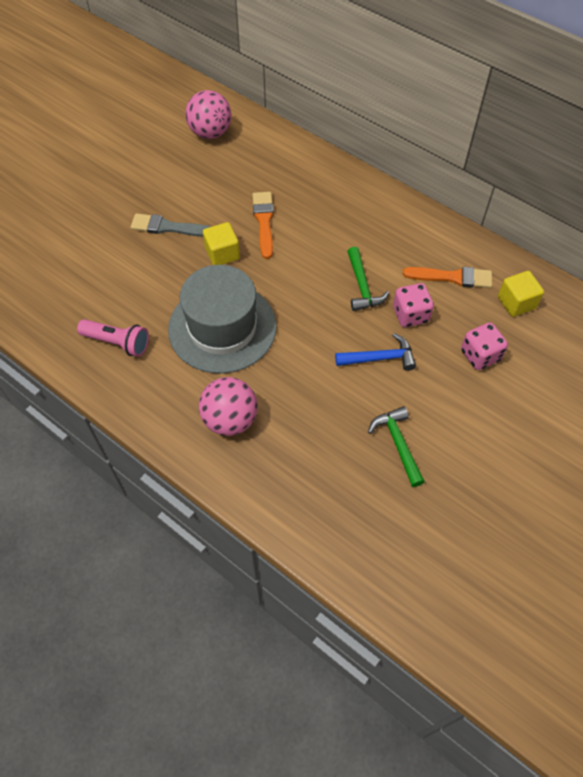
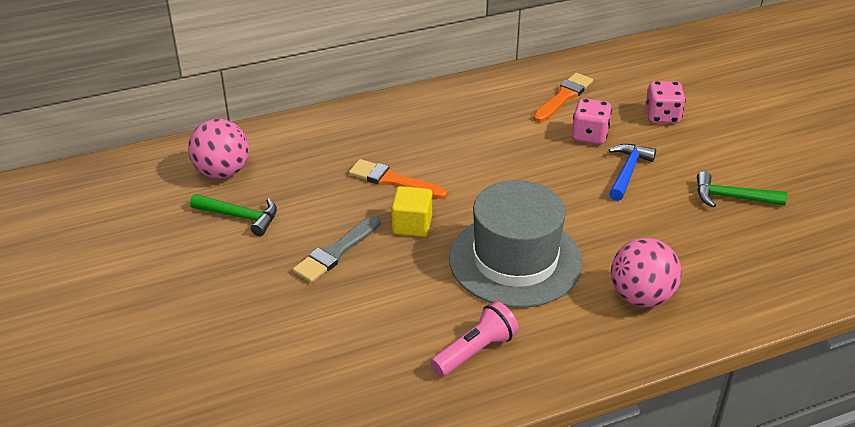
camera: 60 degrees left, 20 degrees down
(362, 286) = (533, 150): green hammer -> green hammer (240, 217)
(516, 302) = (618, 76): yellow cube -> none

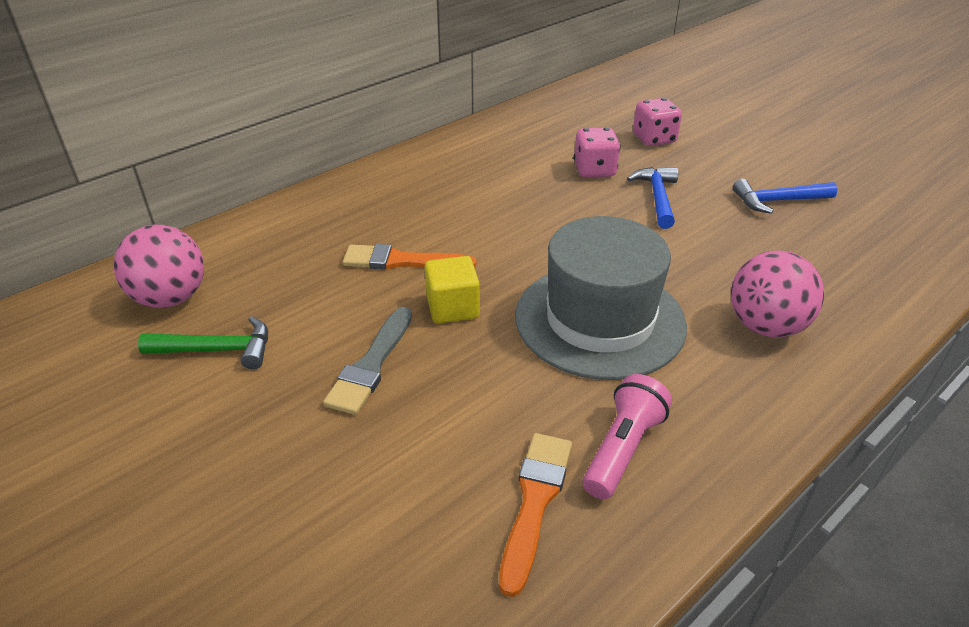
camera: 20 degrees left, 0 degrees up
(563, 97) = (543, 139): orange brush -> orange brush (534, 502)
(732, 198) = (777, 201): green hammer -> blue hammer

